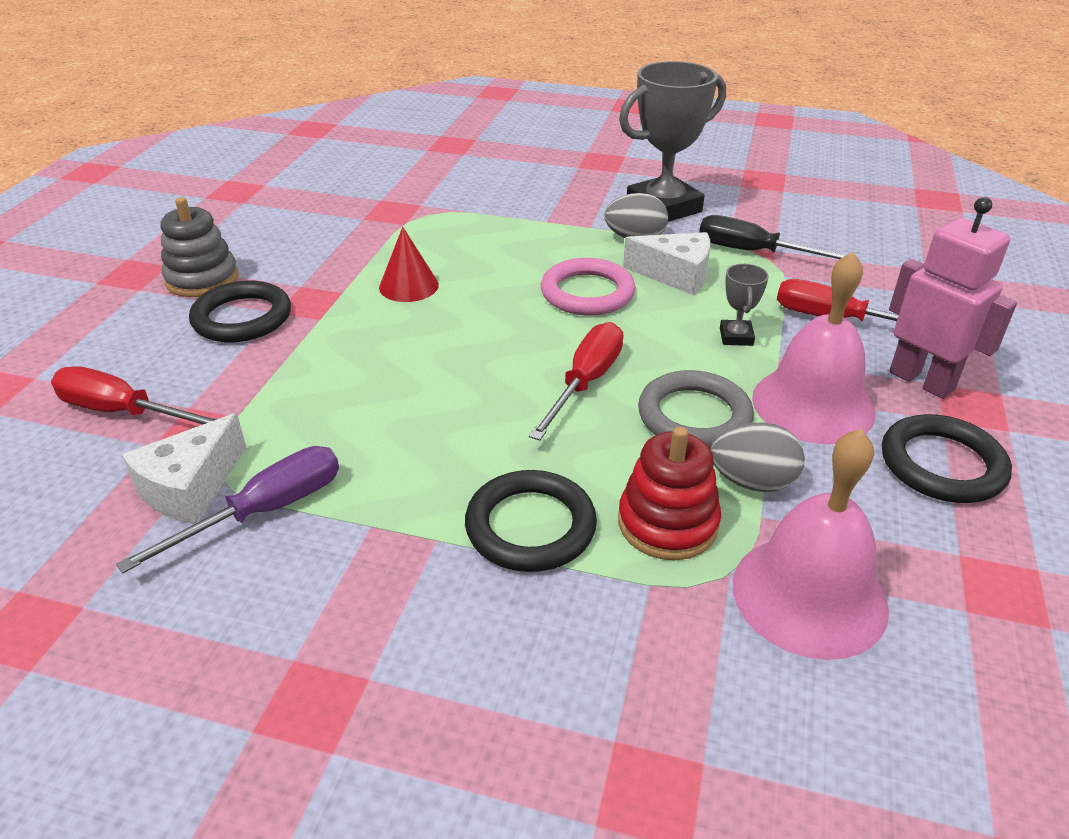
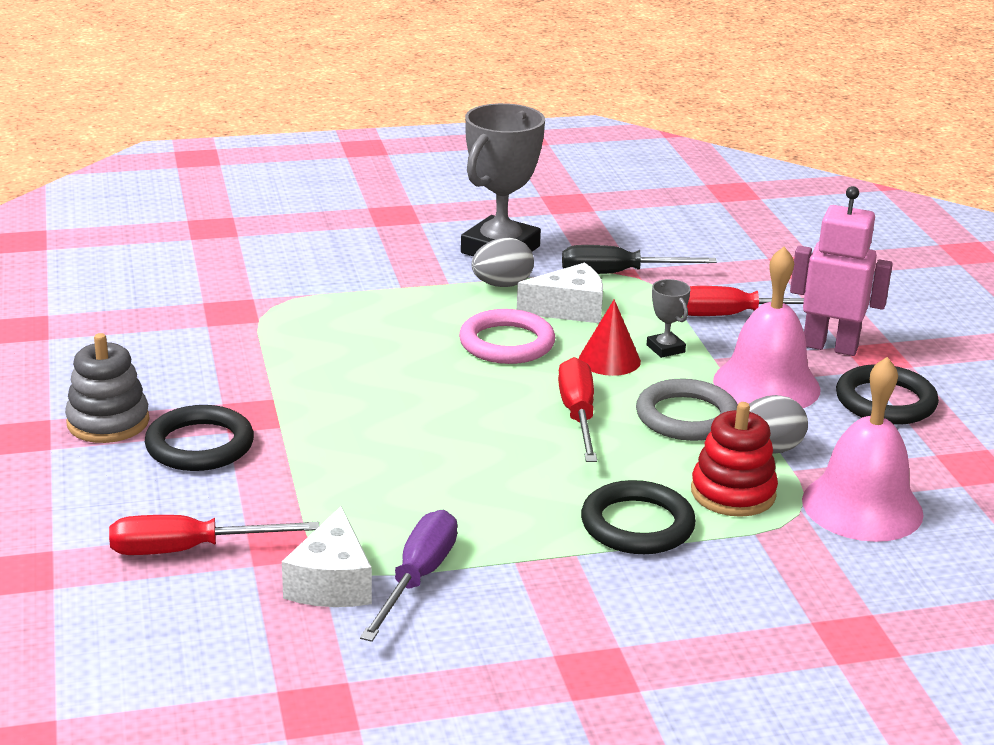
camera: 30 degrees left, 10 degrees down
(408, 286) = (333, 377): red cone -> red cone (609, 360)

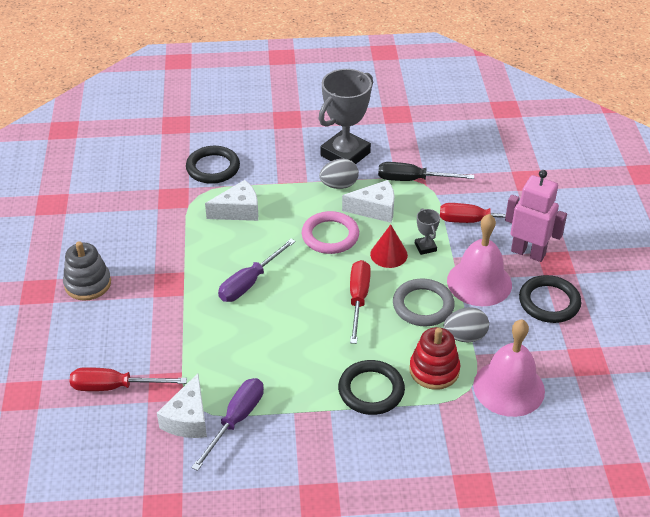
camera: 10 degrees right, 15 degrees up
(200, 445) = (135, 306): black ring -> black ring (213, 168)
(345, 321) = (238, 211): none -> white cheese
(389, 405) = (249, 282): none -> purple screwdriver

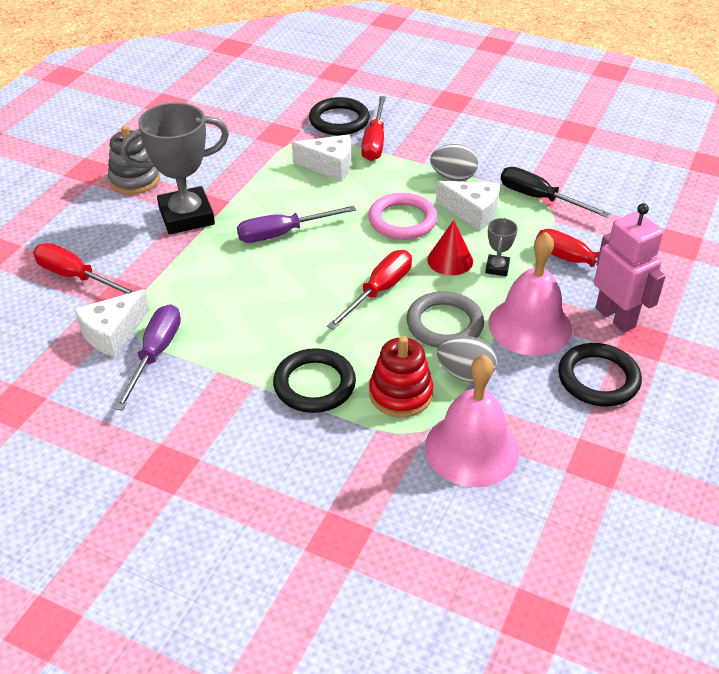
camera: 30 degrees right, 0 degrees up
(236, 420) = (155, 354): purple screwdriver -> purple screwdriver turned 45 degrees counterclockwise
(256, 177) = (374, 142): none -> red screwdriver
(345, 154) = (485, 151): grey trophy -> grey trophy (186, 216)

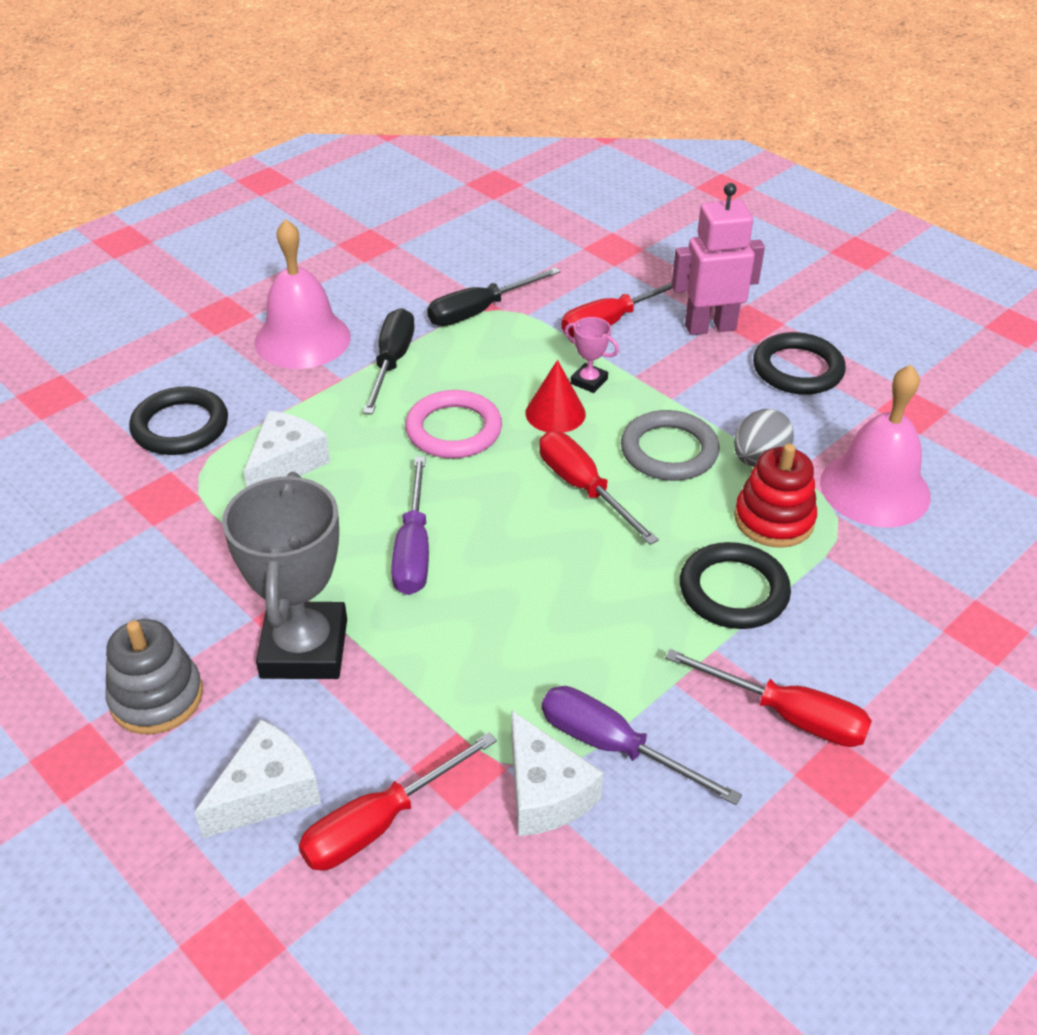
camera: 70 degrees left, 0 degrees up
(374, 142) = (261, 407): red screwdriver -> red screwdriver (787, 715)
(453, 177) = (392, 362): grey egg -> black screwdriver
(472, 212) = (473, 368): white cheese -> white cheese (267, 792)
(497, 268) = (589, 381): grey trophy -> pink trophy
(530, 325) = (698, 388): pink bell -> pink bell (302, 339)

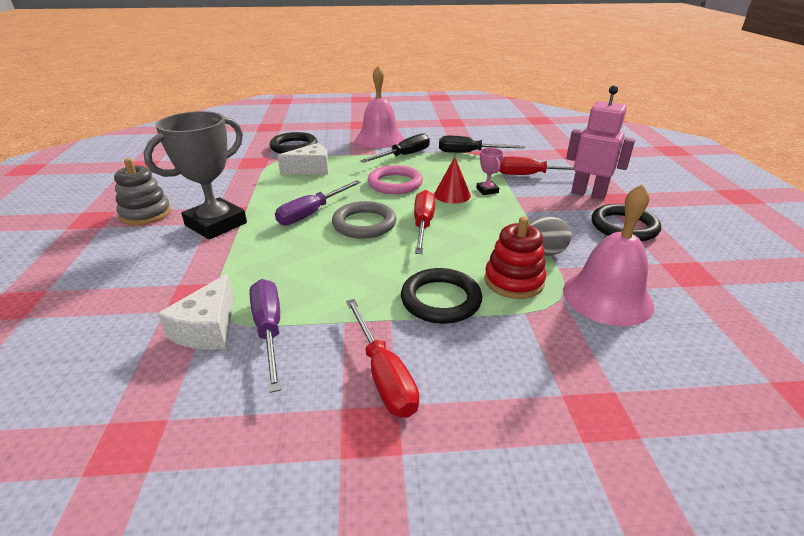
camera: 40 degrees right, 10 degrees down
(267, 792) = (119, 261): white cheese -> none
(379, 823) = (131, 296): red screwdriver -> none
(669, 451) = (491, 229): grey ring -> grey ring (364, 224)

